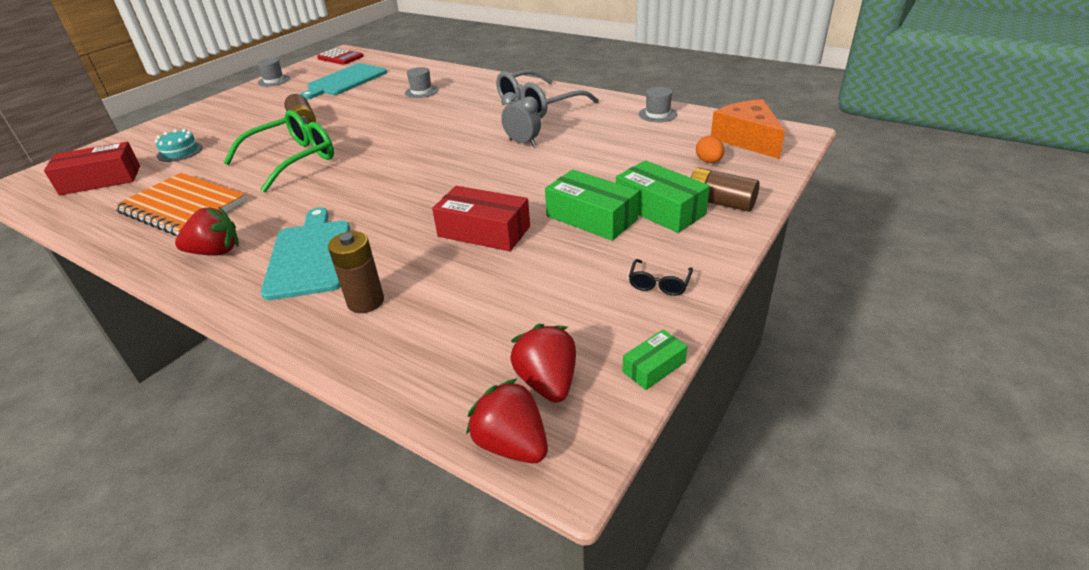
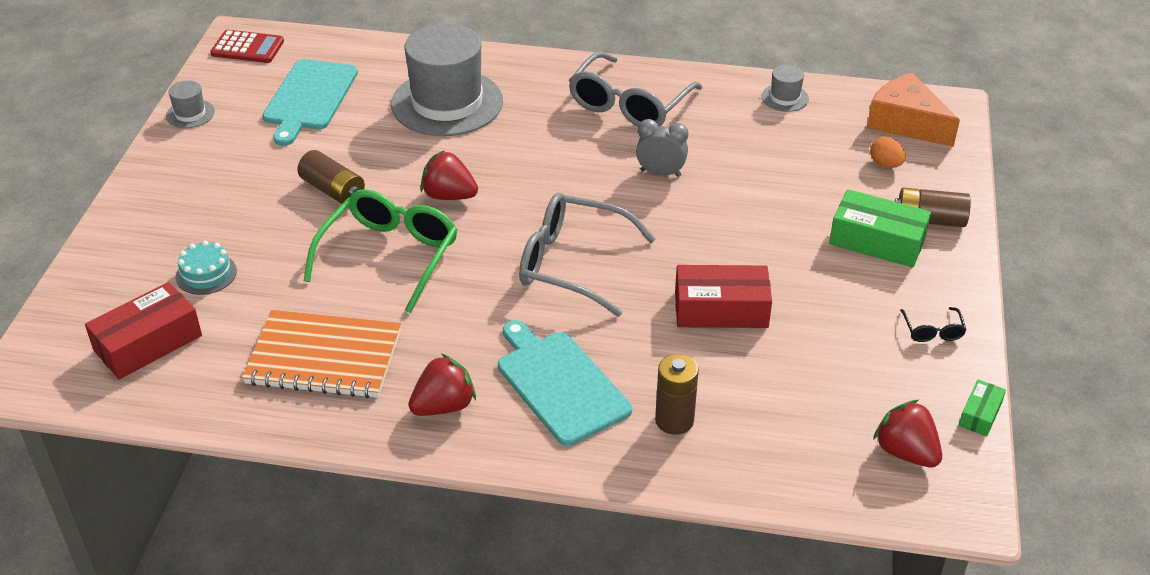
camera: 25 degrees left, 5 degrees up
(404, 183) = (571, 263): none -> grey glasses
(421, 91) = (447, 103): grey hat -> grey hat, size x2.35
(511, 444) = (917, 511): red strawberry -> red strawberry (449, 196)
(591, 217) = (817, 267): green box -> none

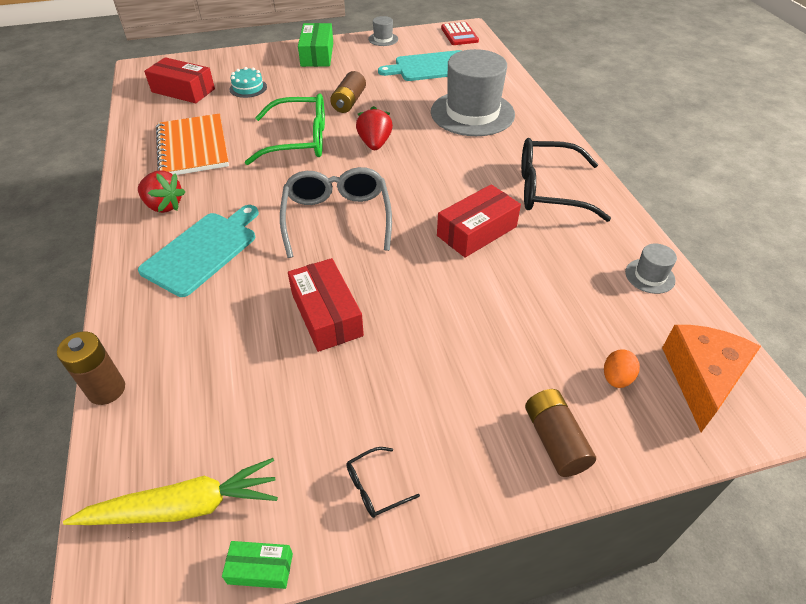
camera: 65 degrees right, 5 degrees up
(629, 105) = (548, 190): grey glasses -> black glasses
(660, 173) = (476, 231): grey clock -> red box
(674, 420) = (181, 323): brown battery -> brown battery (106, 390)
(877, 241) = (488, 402): green box -> green box (317, 54)
(905, 452) = (183, 507): red strawberry -> yellow carrot

